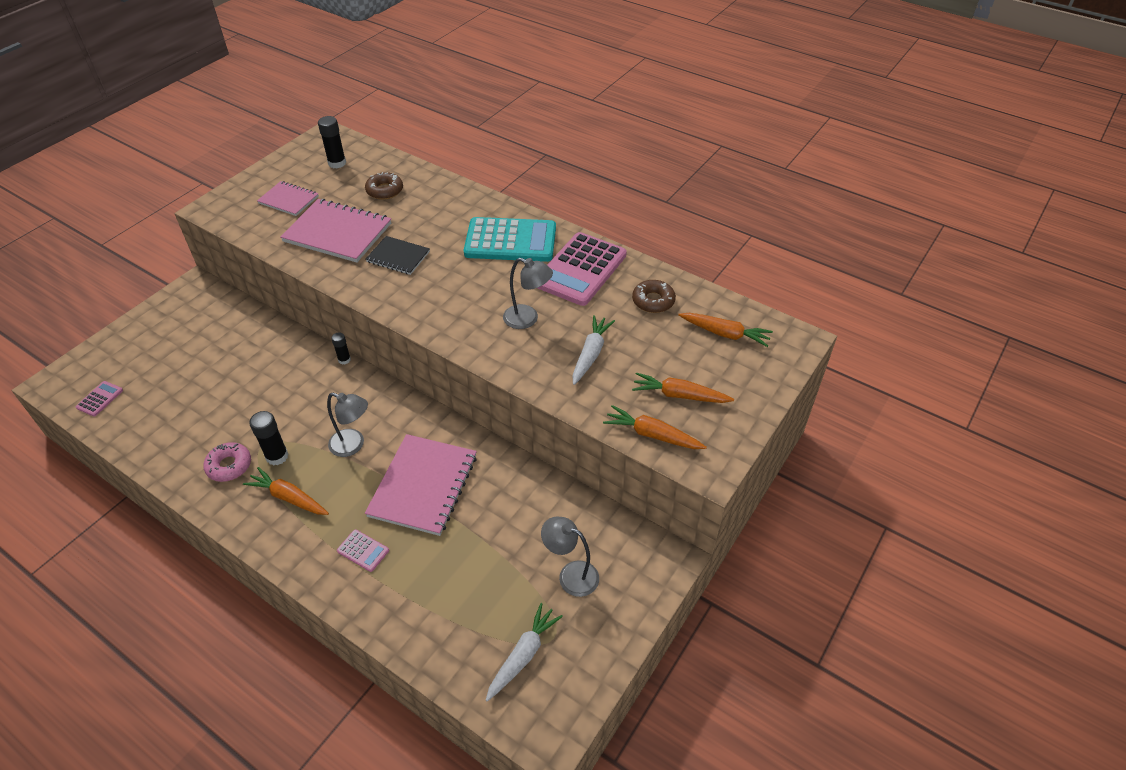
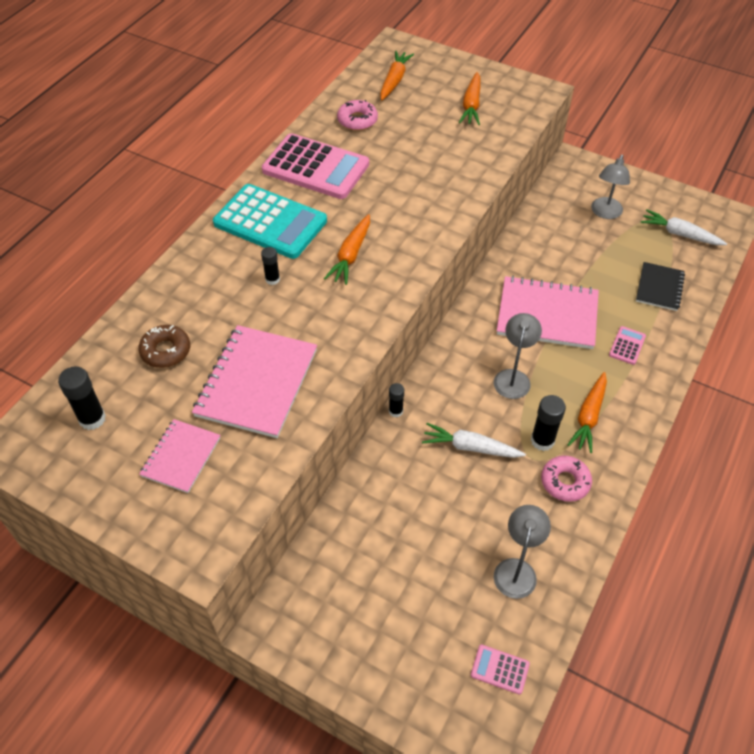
camera: 95 degrees left, 5 degrees up
(398, 257) = (302, 314): black notebook -> black notebook (659, 287)
(441, 241) = (272, 279): none -> black glue stick
(510, 241) = (270, 222): turquoise calculator -> turquoise calculator turned 120 degrees clockwise
(528, 319) = (393, 199): grey lamp -> grey lamp (516, 569)
(590, 354) = (433, 156): white carrot -> white carrot (471, 447)
(652, 435) = (517, 119): orange carrot -> orange carrot (351, 255)
(653, 301) = (357, 120): brown donut -> pink donut

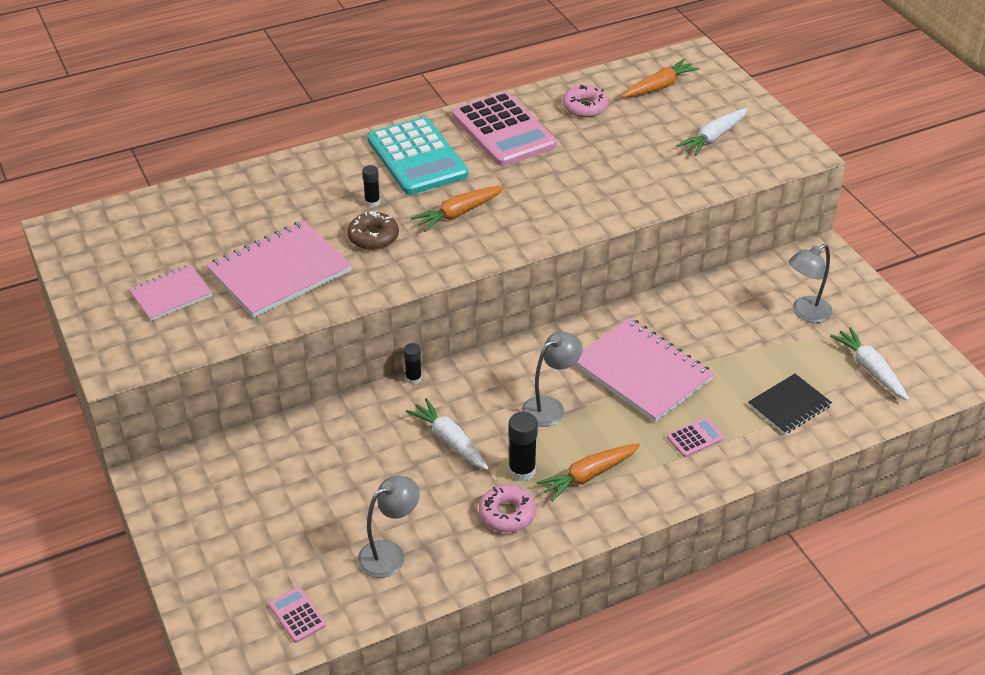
camera: 35 degrees right, 10 degrees down
(92, 419) = (136, 237): black glue stick -> none
(166, 351) = (235, 215): brown donut -> brown donut (373, 237)
(471, 105) = (713, 137): orange carrot -> white carrot

